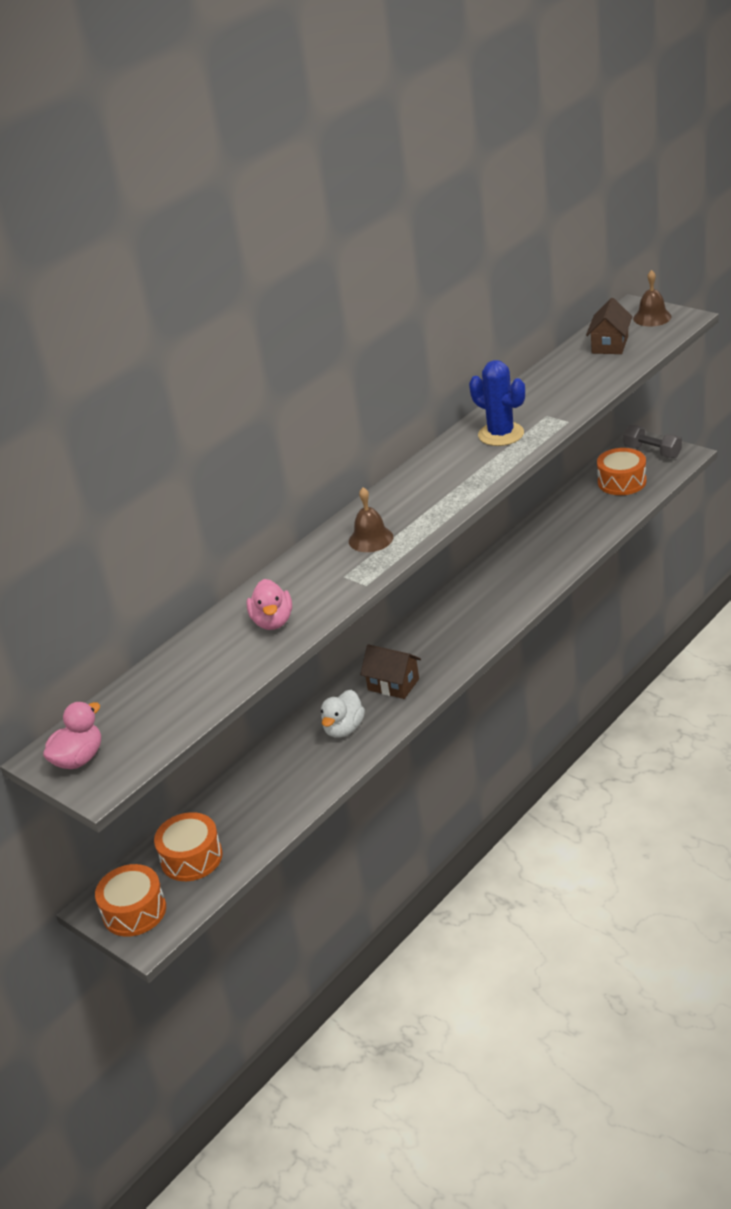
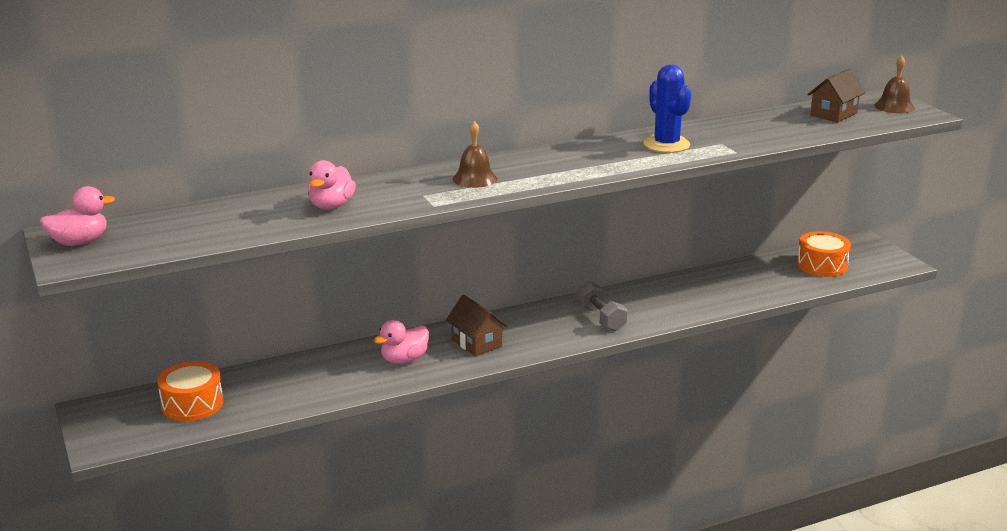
camera: 20 degrees right, 10 degrees down
(134, 911) = (111, 424): orange drum -> none
(344, 729) = (404, 359): white duck -> pink duck
(652, 452) = (871, 252): grey dumbbell -> grey dumbbell (600, 318)

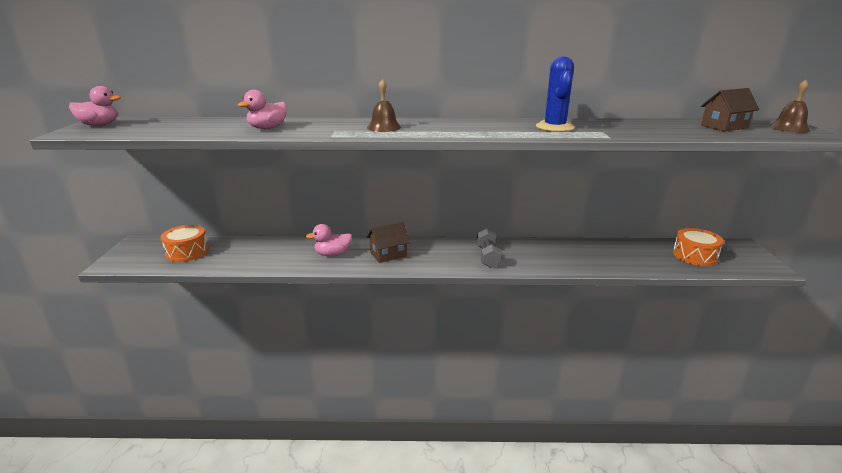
camera: 25 degrees right, 0 degrees up
(476, 343) = (388, 254): brown house -> brown house turned 75 degrees clockwise

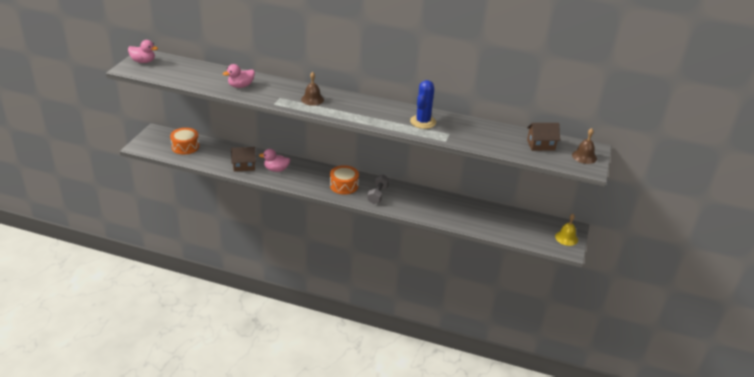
camera: 15 degrees right, 10 degrees up
(388, 254) = (312, 178): brown house -> brown house (244, 166)
(694, 256) = (525, 227): orange drum -> orange drum (344, 185)
(751, 257) = (566, 238): none -> yellow bell

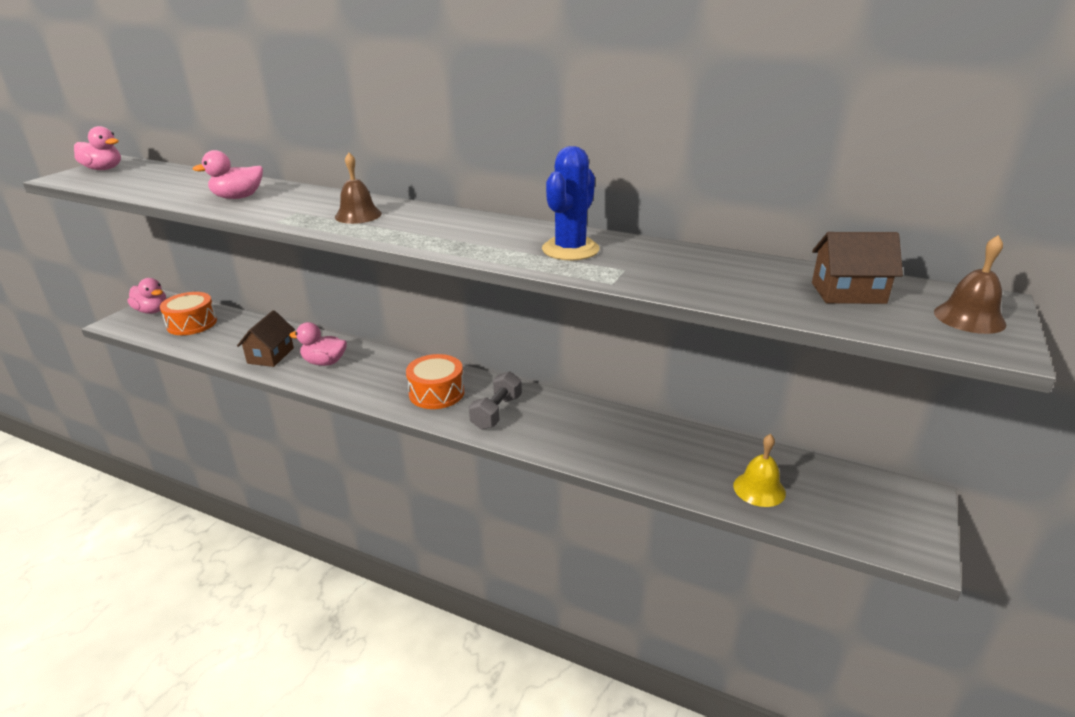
camera: 10 degrees right, 5 degrees down
(155, 138) = (152, 311): none -> pink duck
(244, 166) = (270, 355): brown house -> brown house turned 75 degrees counterclockwise
(566, 238) = (907, 520): yellow bell -> yellow bell (759, 489)

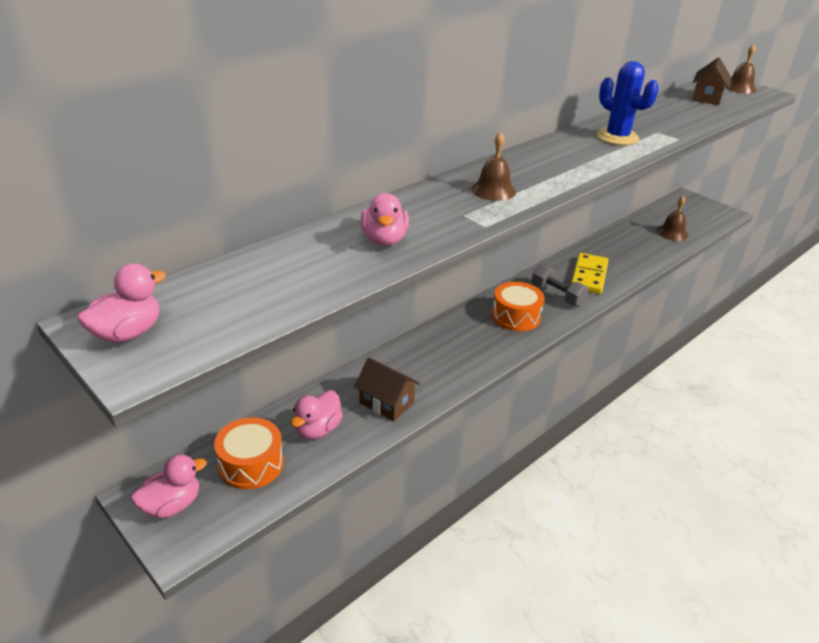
camera: 70 degrees left, 5 degrees up
(324, 362) = (425, 368): pink duck -> pink duck (317, 429)
(560, 428) = (588, 276): none -> yellow domino
(759, 489) = (672, 233): yellow bell -> brown bell

